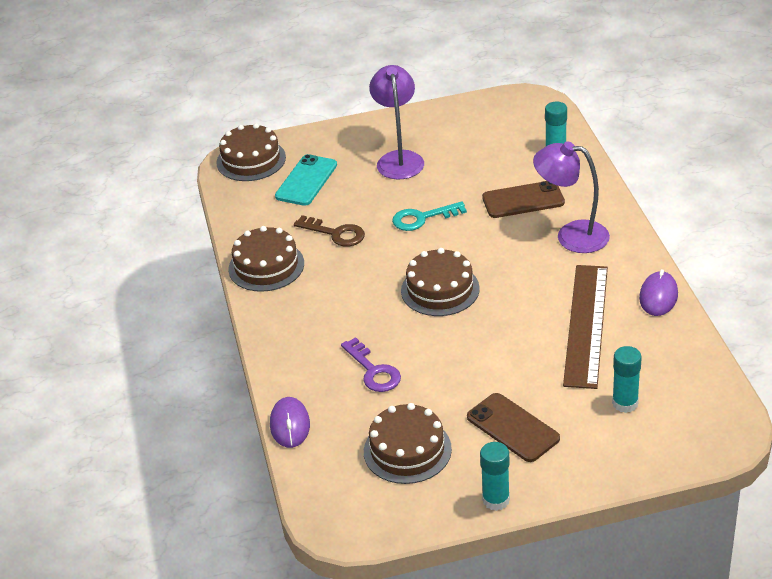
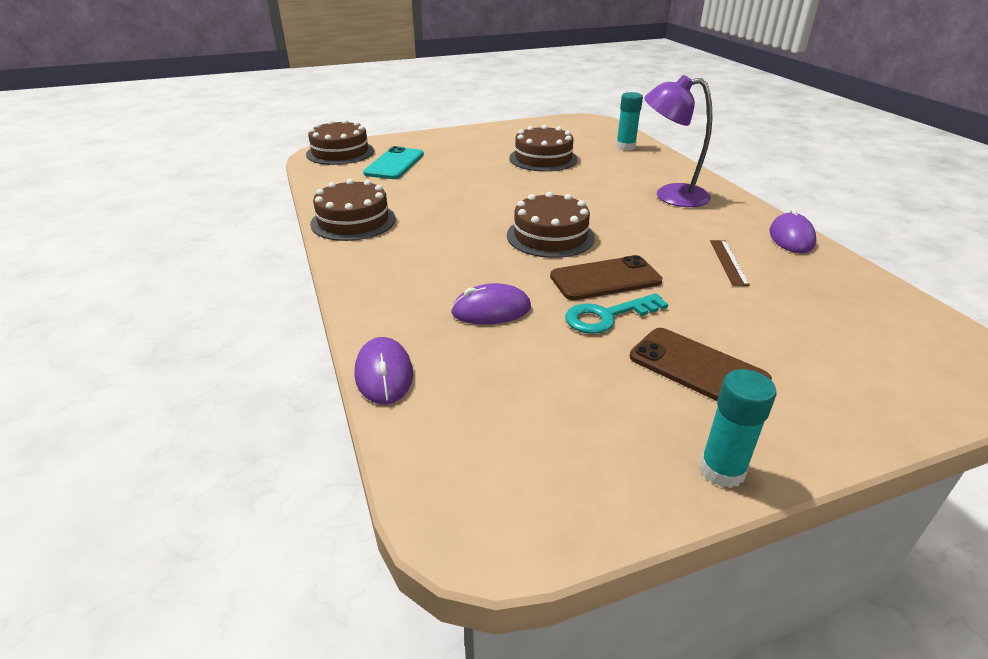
camera: 10 degrees left, 5 degrees down
(335, 233) = (427, 197): brown key -> none
(373, 371) = (491, 310): purple key -> purple mouse
(399, 159) = (482, 151): purple lamp -> none
(407, 450) = (560, 402): brown cake -> brown cake (543, 158)
(422, 218) = (515, 186): turquoise key -> turquoise key (607, 316)
(523, 200) = (610, 174): brown phone -> brown phone (605, 279)
(585, 325) = (728, 262): brown ruler -> brown ruler, size x0.43
(625, 403) = (827, 336): turquoise glue stick -> none

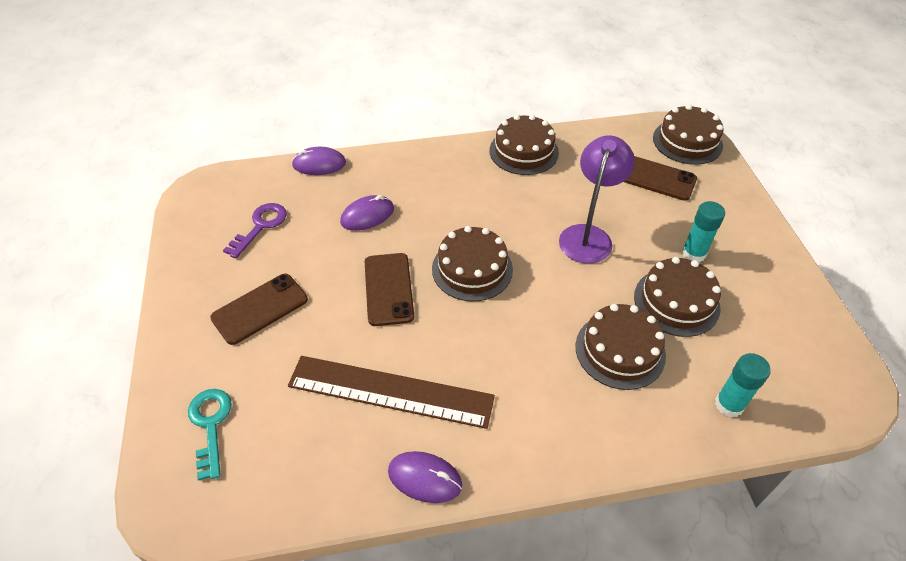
camera: 100 degrees right, 15 degrees up
(394, 164) = (655, 178): turquoise phone -> brown phone
(491, 310) = (367, 215): purple mouse -> purple mouse turned 60 degrees clockwise
(547, 407) = (260, 226): none -> purple key
(605, 175) = (620, 350): none -> brown cake
(607, 316) = (337, 276): turquoise key -> turquoise key (210, 425)
(670, 195) = (553, 399): purple lamp -> purple lamp (588, 235)
(722, 470) = (178, 287): turquoise glue stick -> turquoise glue stick (693, 253)
(728, 262) = (390, 391): brown ruler -> brown ruler, size x2.30

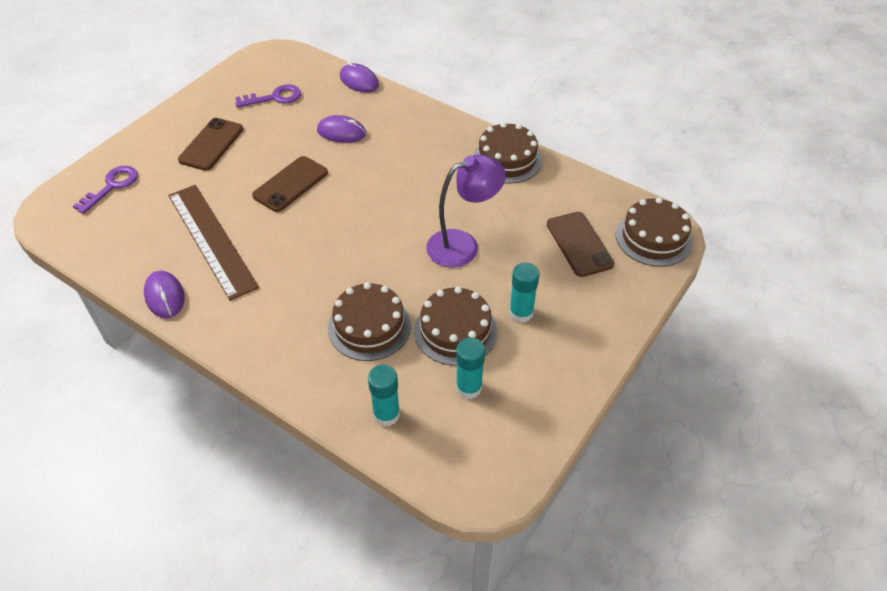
camera: 45 degrees right, 0 degrees up
(210, 425) = (112, 186): turquoise key -> purple key
(260, 309) = (211, 144): brown phone -> brown phone turned 75 degrees counterclockwise
(472, 269) = (355, 209): brown cake -> none
(744, 334) = (469, 387): none -> turquoise glue stick

